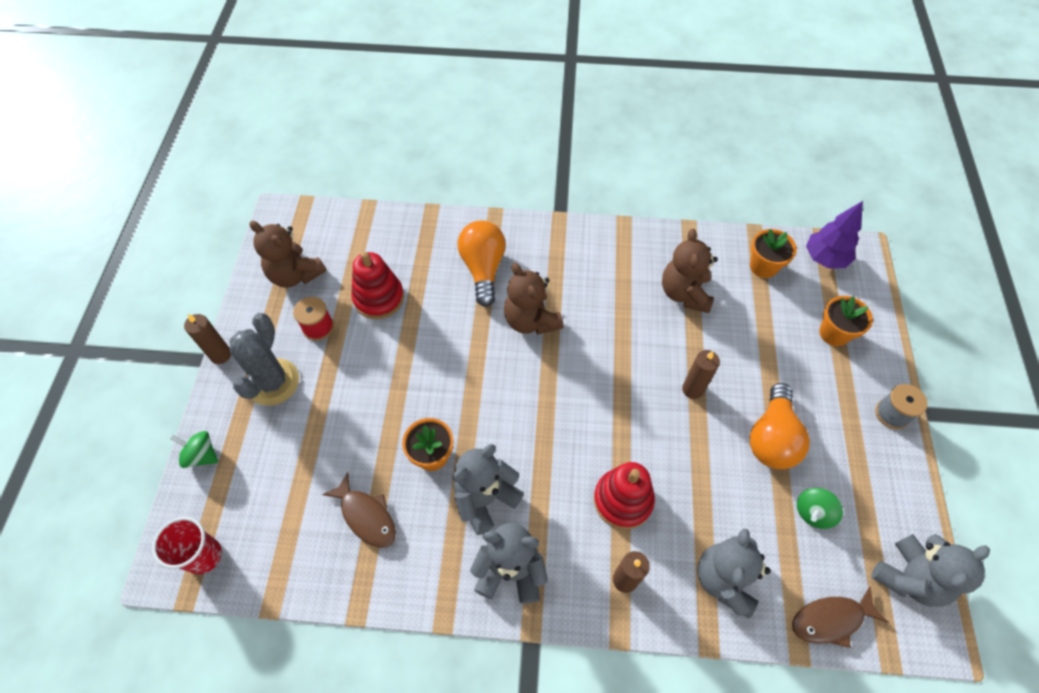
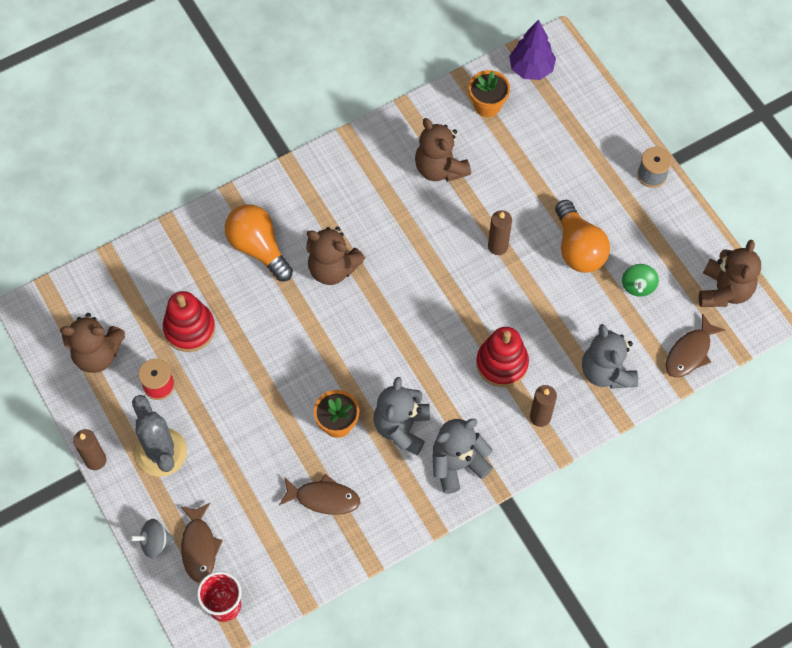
camera: 35 degrees left, 5 degrees up
(201, 455) = (155, 542): green spinning top -> grey spinning top
(231, 485) = (199, 547): none -> brown fish
(834, 333) = (575, 133): orange flower pot -> none
(909, 577) = (724, 291): grey teddy bear -> brown teddy bear

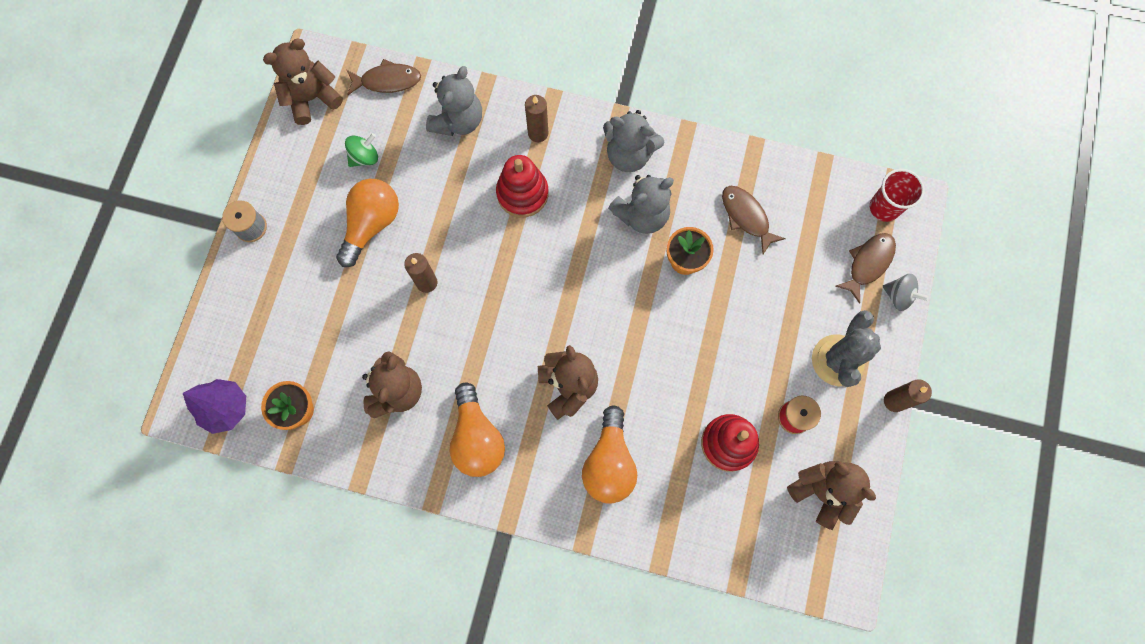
camera: 135 degrees left, 10 degrees up
(359, 187) = (477, 438): none -> orange light bulb

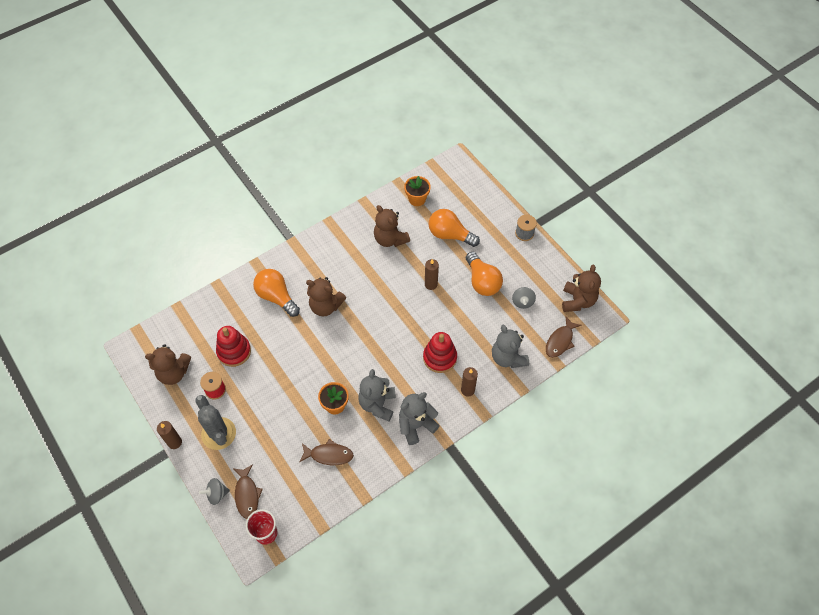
camera: 130 degrees right, 15 degrees down
(226, 408) = (442, 175): purple tree -> none
(364, 157) = (522, 302): green spinning top -> grey spinning top
(477, 438) = (339, 255): orange light bulb -> orange light bulb (450, 235)

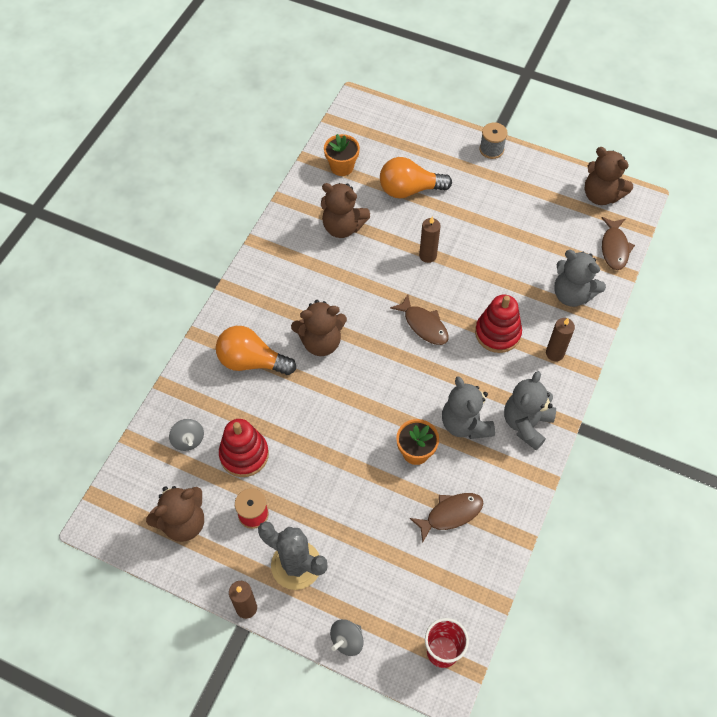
camera: 30 degrees left, 0 degrees up
(247, 494) = (385, 619): brown fish -> brown fish (423, 325)
(482, 281) = (483, 224): orange light bulb -> none
(522, 302) = (544, 225): grey spinning top -> grey spinning top (188, 440)
(577, 301) = (601, 195): brown teddy bear -> brown teddy bear turned 150 degrees clockwise

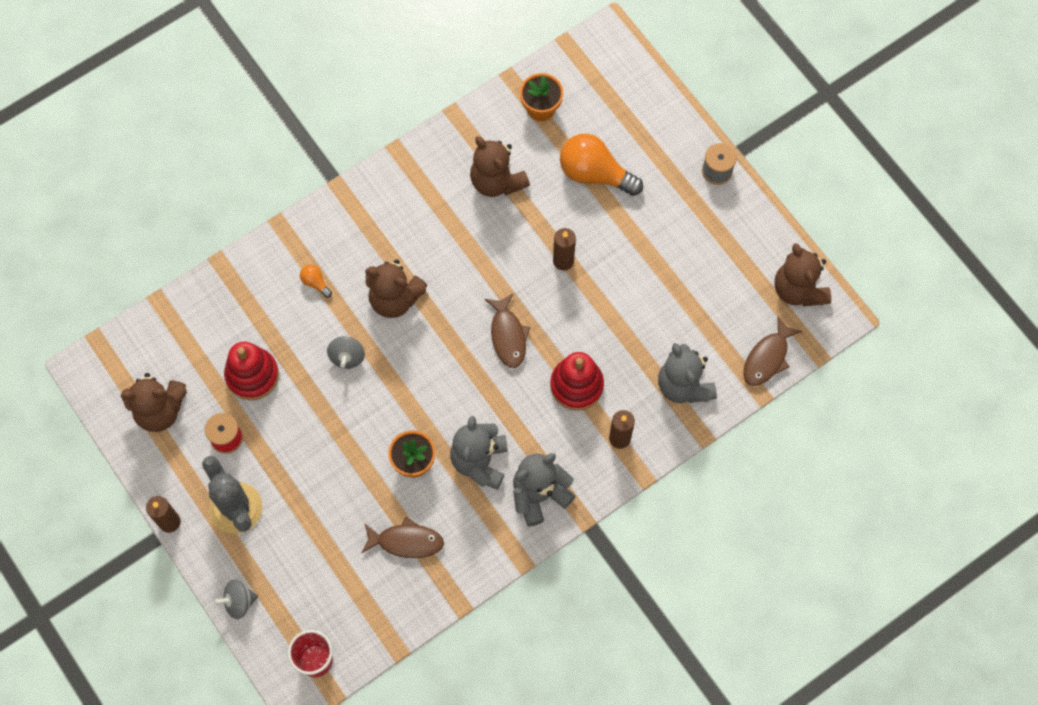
camera: 30 degrees right, 10 degrees up
(188, 440) = (209, 332): grey spinning top -> grey spinning top (347, 357)
(251, 361) = (315, 283): orange light bulb -> orange light bulb, size x0.43

